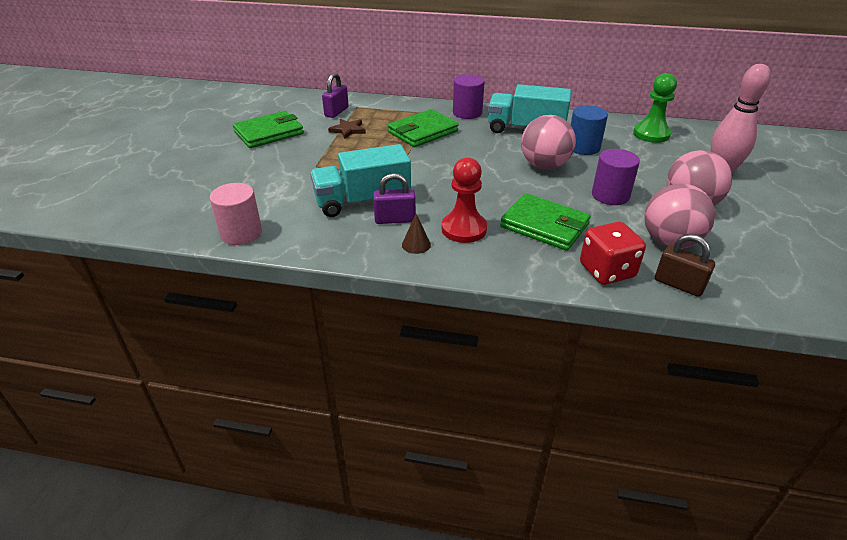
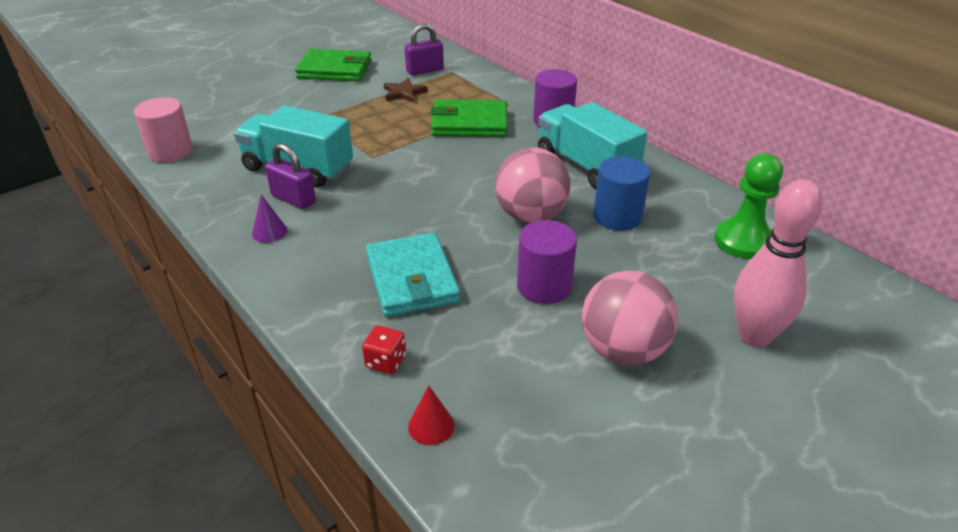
camera: 40 degrees right, 0 degrees up
(416, 244) = (269, 232): brown cone -> purple cone
(464, 229) = (333, 240): red pawn -> none
(544, 226) = (411, 279): green wallet -> turquoise wallet
(607, 271) = (385, 361): red dice -> red dice, size x0.55
(670, 242) = (513, 376): pink ball -> none
(678, 285) = (431, 426): brown padlock -> red cone

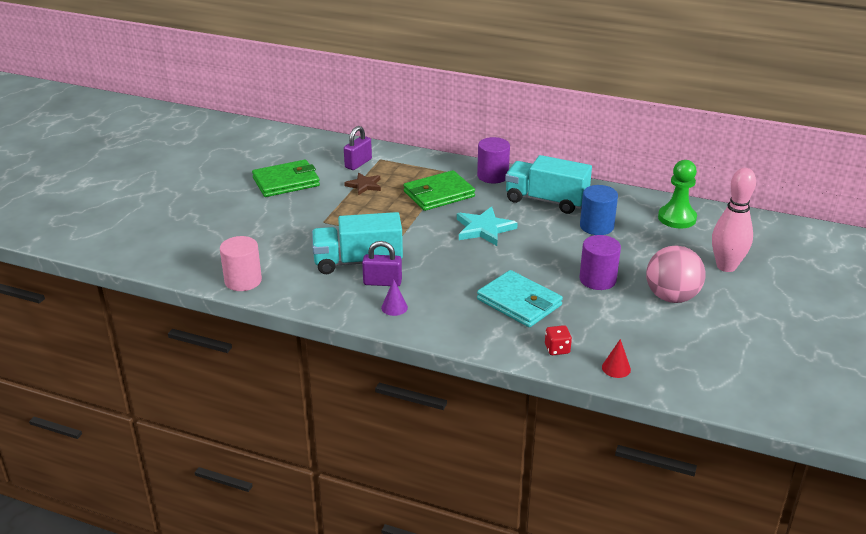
camera: 30 degrees left, 5 degrees down
(474, 176) = (484, 229): none -> turquoise star
(530, 216) = (547, 243): pink ball -> none

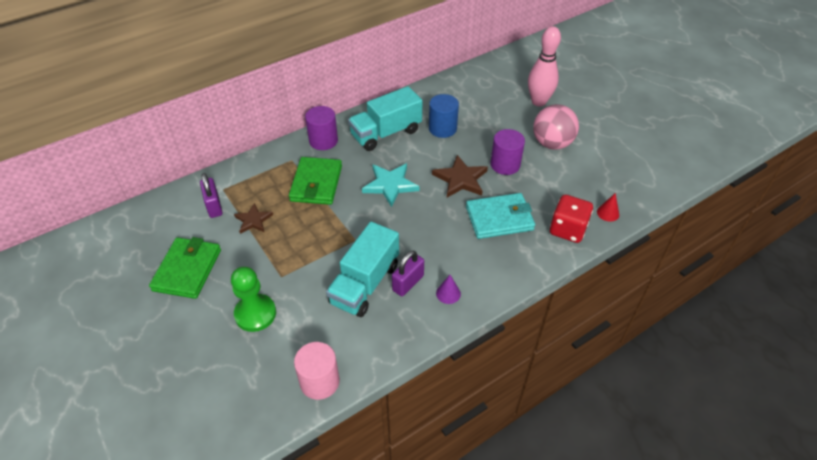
camera: 55 degrees left, 15 degrees up
(542, 262) = (460, 179): none -> brown star
(557, 349) = (567, 229): red dice -> red dice, size x1.82
(677, 218) = (467, 89): green pawn -> green pawn (255, 314)

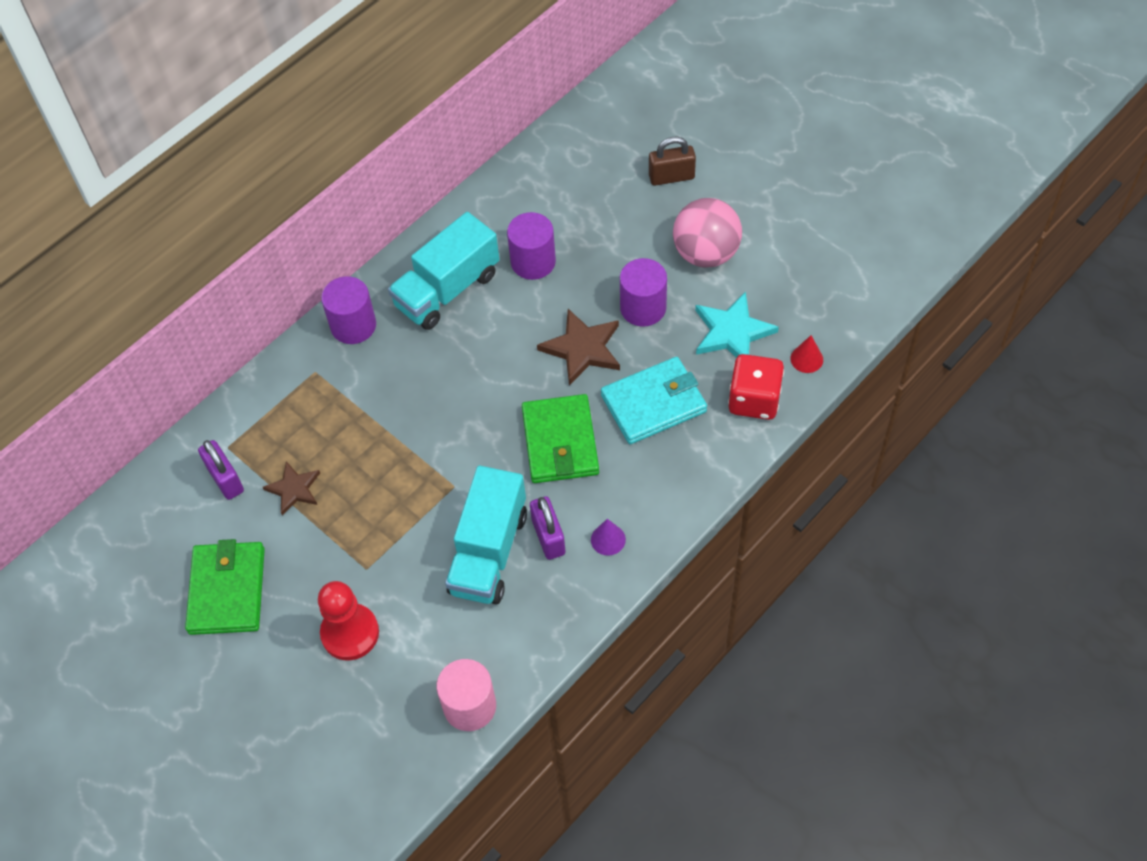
camera: 10 degrees left, 10 degrees up
(255, 314) = (350, 633): green pawn -> red pawn
(316, 183) = (367, 405): green wallet -> green wallet (560, 442)
(390, 185) = (480, 383): turquoise star -> turquoise star (732, 332)
(408, 283) = (548, 537): purple padlock -> purple padlock turned 45 degrees counterclockwise
(442, 128) = (533, 262): blue cylinder -> purple cylinder
(538, 102) = (671, 177): pink bowling pin -> brown padlock

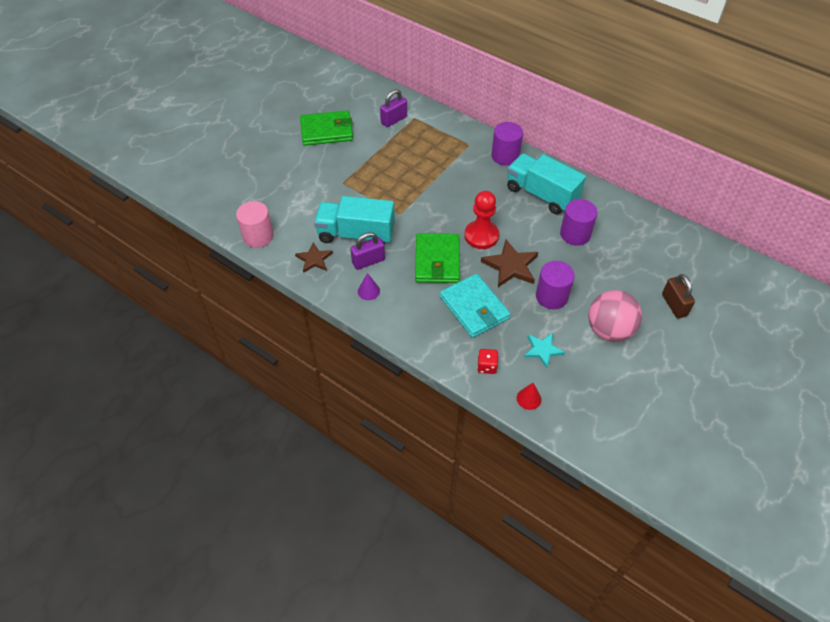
camera: 80 degrees right, 5 degrees down
(294, 489) = (390, 147): brown star -> brown star (314, 259)
(350, 633) = (302, 181): red pawn -> red pawn (481, 236)
(560, 442) = (437, 261): green wallet -> green wallet turned 75 degrees counterclockwise
(732, 332) = (542, 350): turquoise star -> turquoise star, size x0.65
(754, 400) = (487, 366): red dice -> red dice, size x0.55

